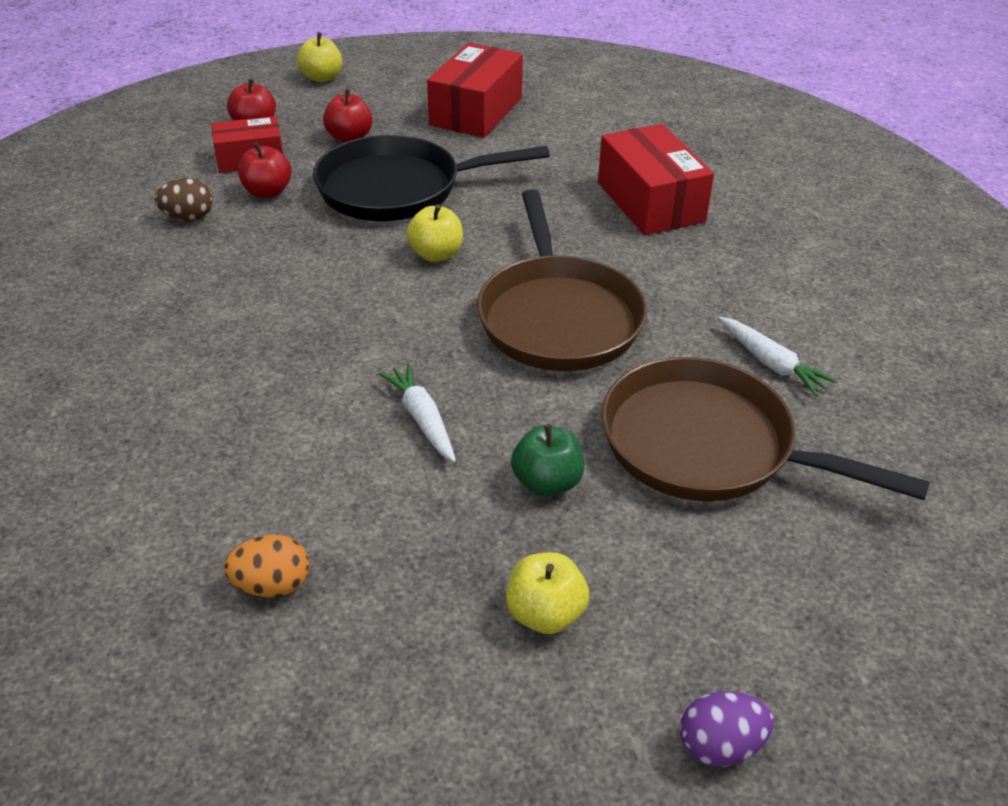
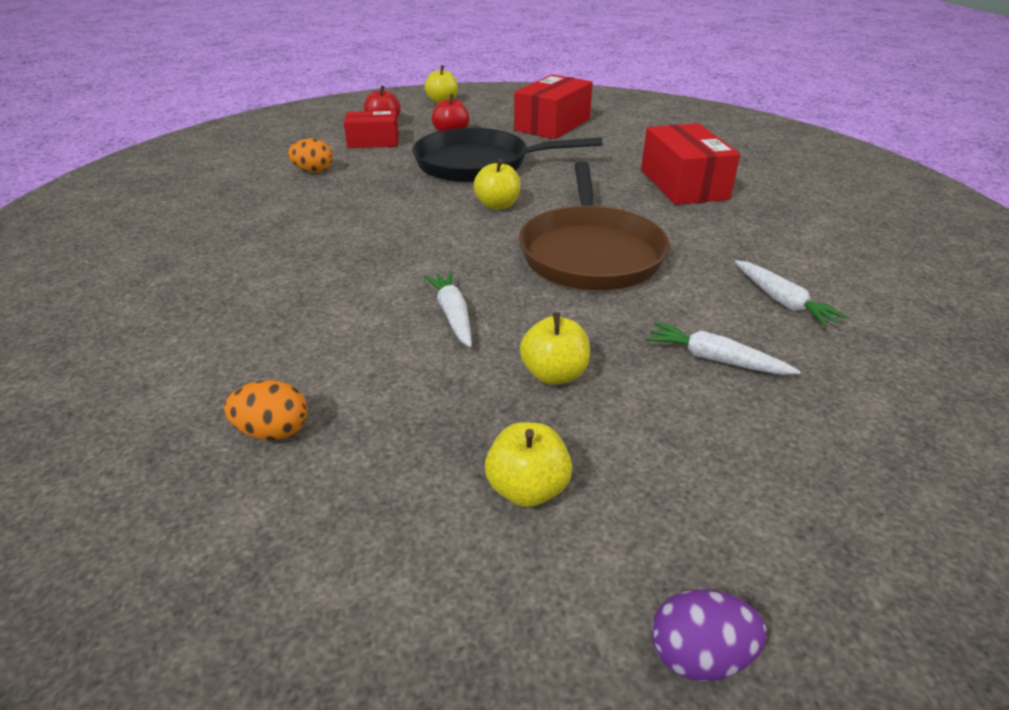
camera: 10 degrees right, 5 degrees down
(189, 217) = (314, 171): brown egg -> orange egg
(267, 192) = (378, 160): red apple -> none
(547, 482) = (554, 374): green apple -> yellow apple
(707, 445) = (715, 359): brown pan -> white carrot

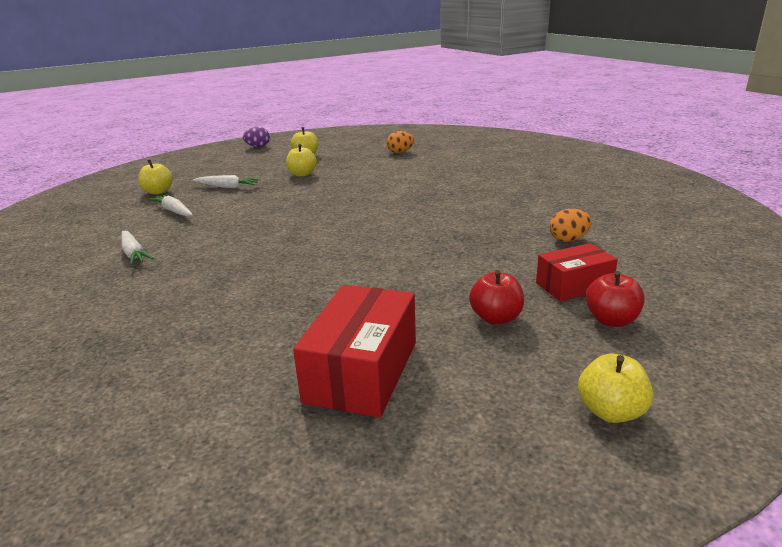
camera: 165 degrees right, 10 degrees down
(453, 315) = (359, 182): white carrot -> white carrot (134, 254)
(479, 164) = (418, 274): black pan -> none
(497, 205) = (370, 236): yellow apple -> yellow apple (158, 192)
(590, 253) = (288, 217): brown pan -> none
(683, 184) = (193, 285): red box -> none

